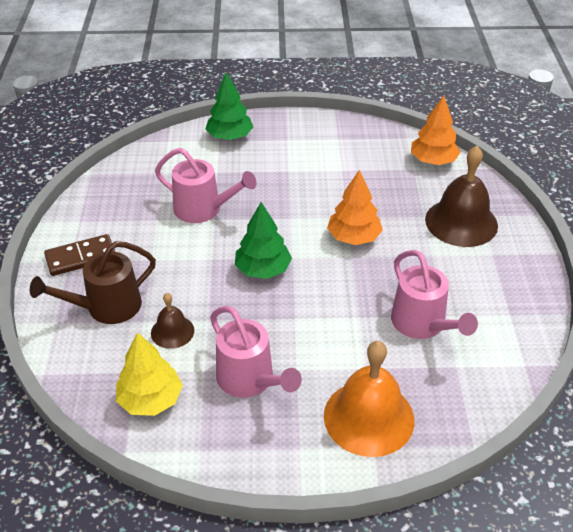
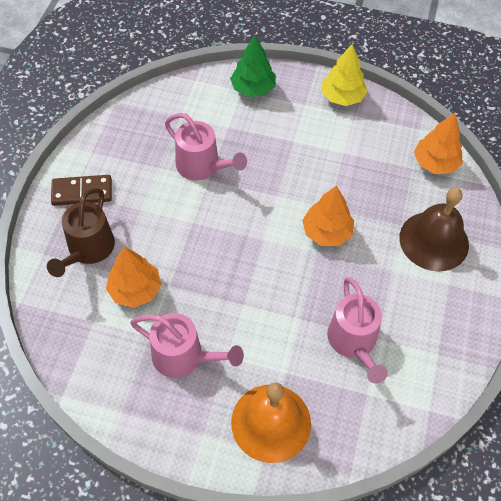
camera: 15 degrees right, 15 degrees up
(106, 307) = (88, 250): brown watering can -> brown watering can turned 60 degrees counterclockwise
(150, 399) = (97, 352): yellow tree -> yellow tree (342, 97)
(172, 331) = (135, 289): brown bell -> orange tree
(250, 380) = (184, 357): pink watering can -> pink watering can turned 45 degrees counterclockwise
(263, 269) = (233, 246): green tree -> none

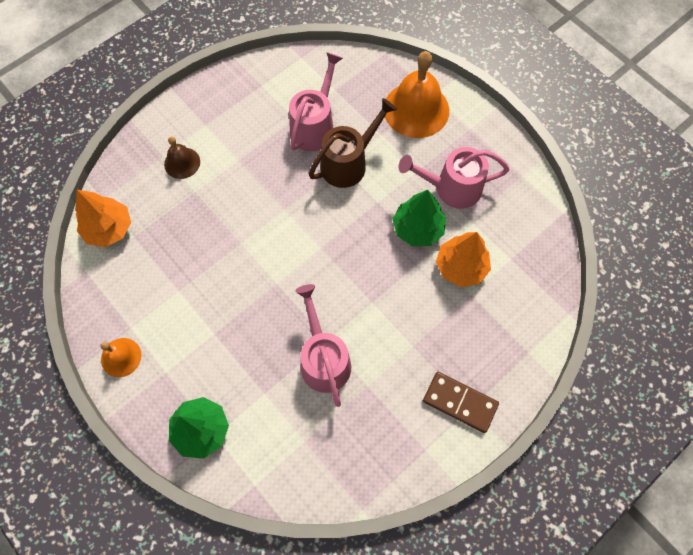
camera: 145 degrees left, 10 degrees up
(88, 250) = (484, 331): brown watering can -> brown watering can (348, 163)
(184, 357) = (451, 188): pink watering can -> pink watering can turned 60 degrees counterclockwise
(192, 301) = (417, 228): none -> green tree
(327, 232) = (261, 222): orange tree -> none
(342, 97) = (121, 357): yellow tree -> orange bell
(434, 241) = (182, 163): brown bell -> brown bell, size x0.53

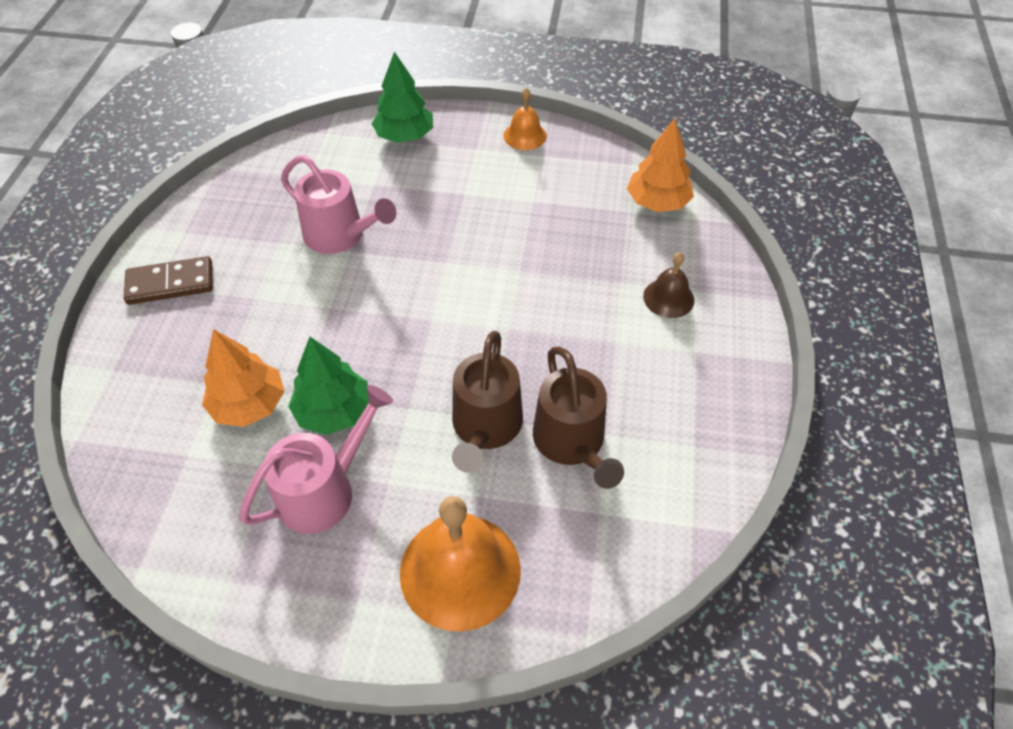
camera: 140 degrees right, 15 degrees down
(315, 126) = (572, 443): pink watering can -> brown watering can

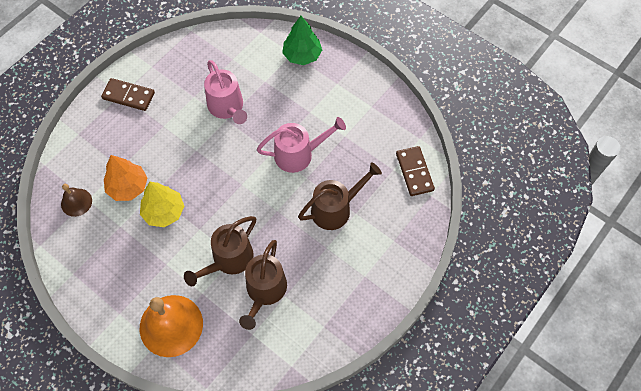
camera: 30 degrees right, 10 degrees up
(324, 490) = (136, 251): pink watering can -> pink watering can (299, 154)
(334, 411) = (164, 212): green tree -> yellow tree
(525, 135) = (371, 87): orange bell -> none
(590, 289) = (336, 209): none -> brown watering can
(657, 202) = (414, 172): orange tree -> brown domino
(668, 298) = (374, 236): brown bell -> brown bell (76, 202)

